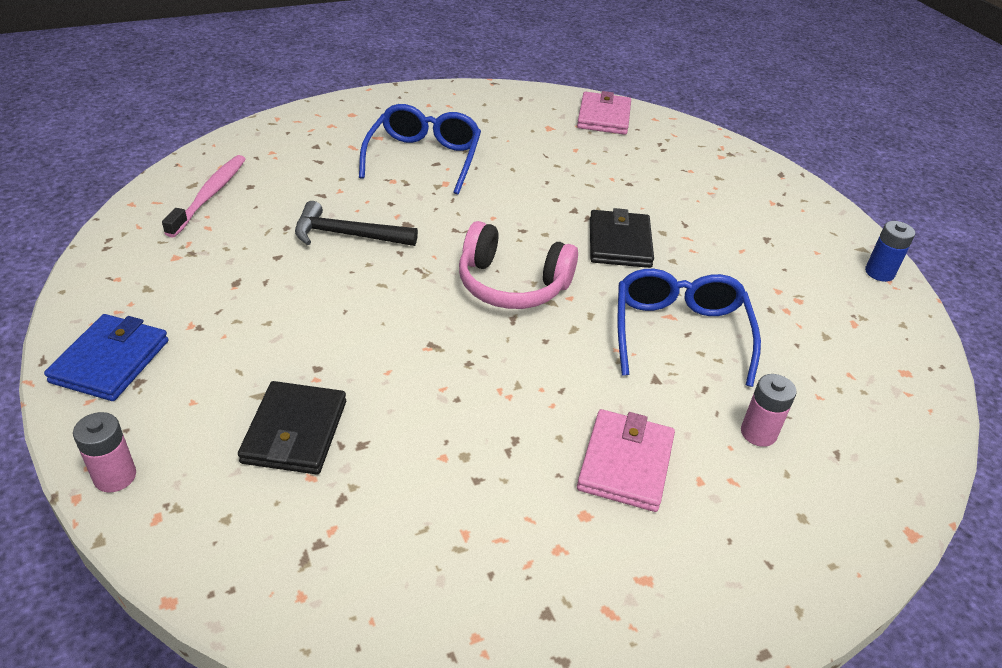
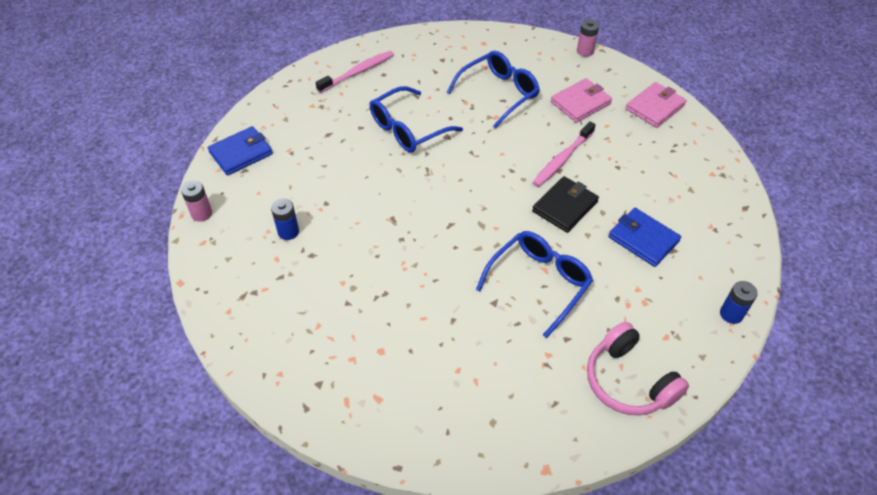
camera: 40 degrees right, 10 degrees up
(295, 431) = (288, 232): black wallet -> blue battery
(347, 235) = (407, 129): black hammer -> blue glasses
(512, 284) = (470, 203): pink headphones -> pink headphones (628, 381)
(565, 198) = (562, 159): none -> pink toothbrush
(625, 463) = (428, 338): pink wallet -> pink wallet (580, 103)
(729, 241) = (643, 239): none -> blue wallet
(758, 433) = (520, 365): pink battery -> pink battery (585, 51)

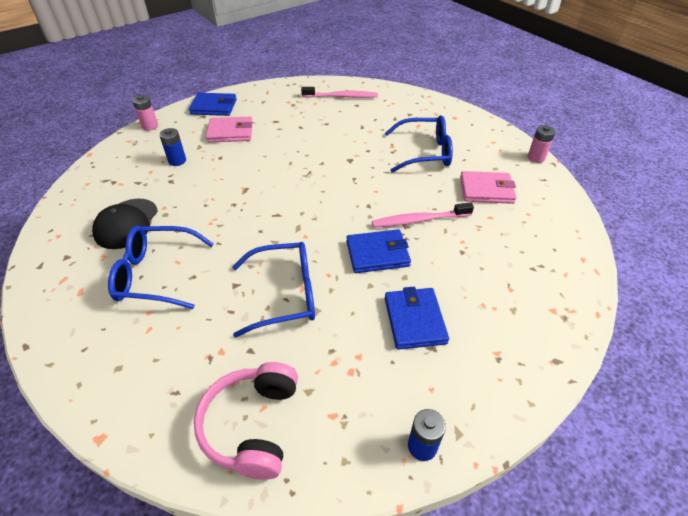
camera: 40 degrees right, 5 degrees down
(330, 319) = (126, 224): none -> black cap
(407, 129) = (329, 142): blue glasses -> blue glasses (156, 274)
(565, 206) = (377, 254): black wallet -> blue wallet
(655, 107) = (555, 227): pink wallet -> pink wallet (230, 132)

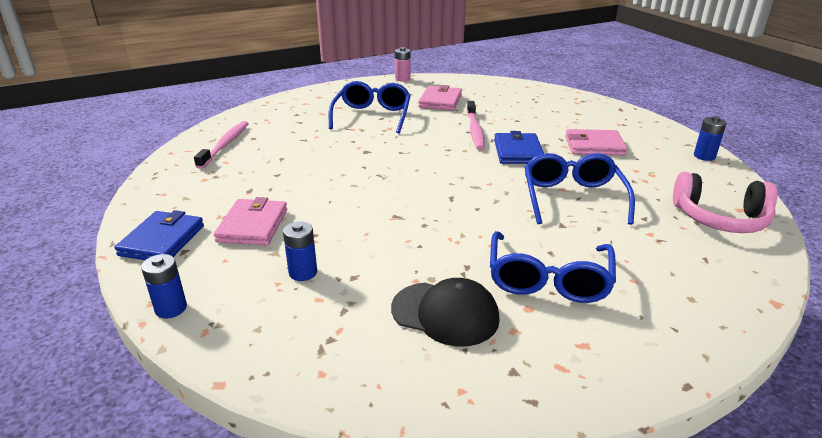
camera: 80 degrees left, 15 degrees down
(150, 126) = (171, 308): pink battery -> blue battery
(414, 320) = (594, 146): blue wallet -> pink wallet

